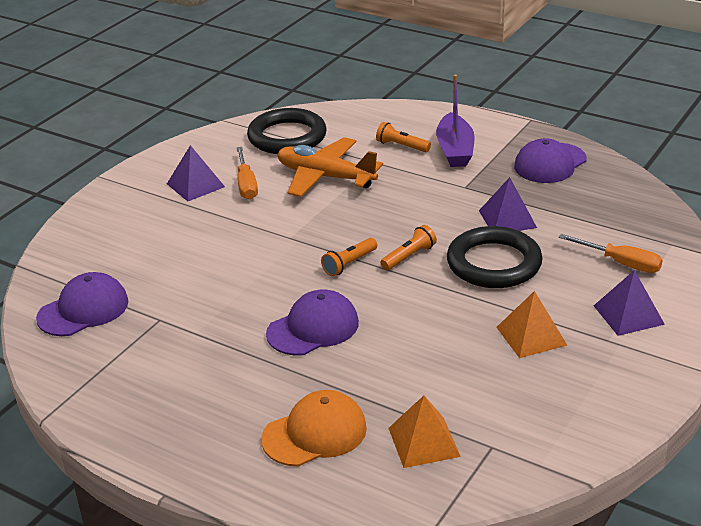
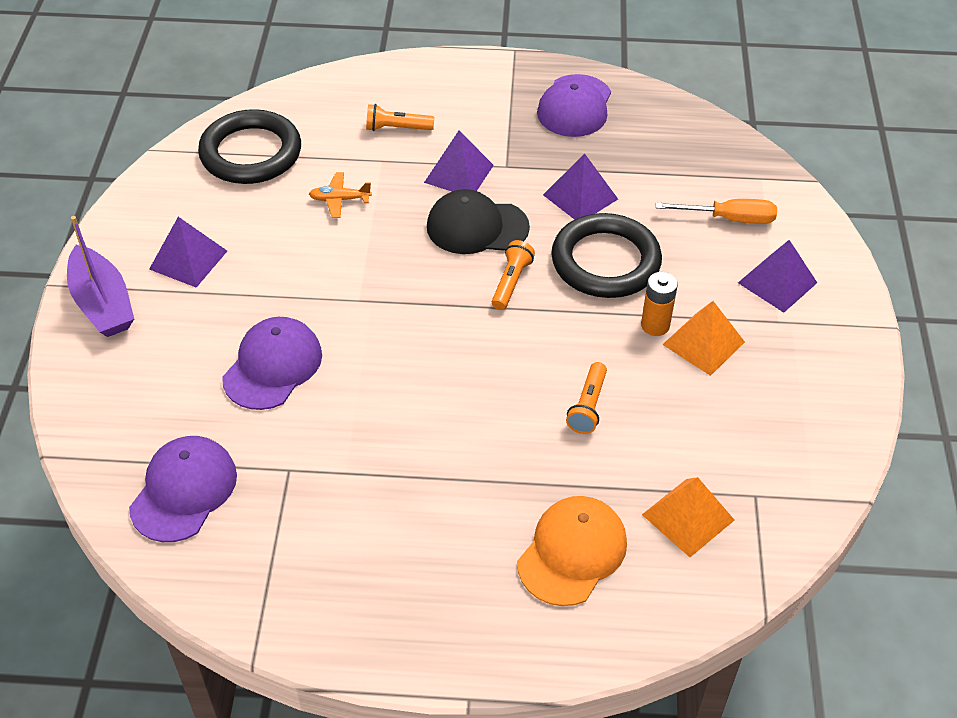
camera: 30 degrees left, 15 degrees up
(246, 184) = (252, 239): orange screwdriver -> none
(313, 328) = (474, 416): purple cap -> purple cap (273, 366)
(325, 177) = (339, 199): orange plane -> orange plane, size x0.45
(349, 264) = (453, 314): orange flashlight -> orange flashlight (588, 406)
(411, 217) = (477, 227): none -> black cap
(425, 183) = (459, 173): none -> purple pyramid
(455, 150) = (461, 117): purple boat -> purple boat (103, 303)
(500, 313) = (655, 325): none -> orange battery

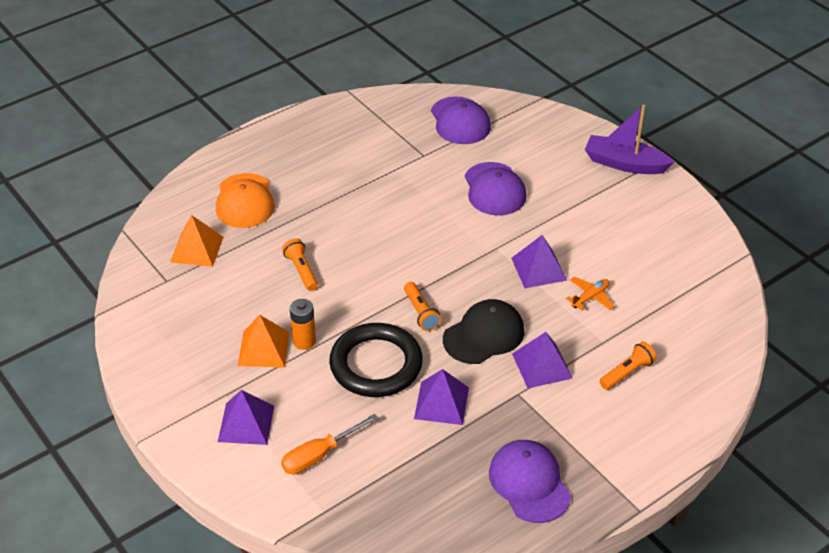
camera: 140 degrees right, 5 degrees down
(188, 260) = (619, 209): purple pyramid -> purple pyramid (538, 269)
(251, 153) = (688, 291): black ring -> none

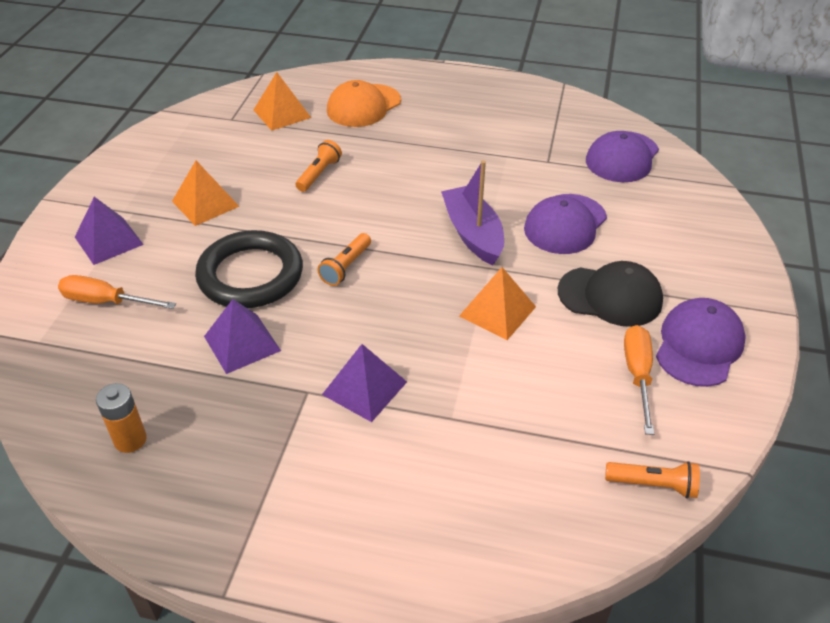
camera: 50 degrees right, 0 degrees up
(304, 341) = (236, 220): orange battery -> orange battery (130, 440)
(483, 335) = (362, 323): black cap -> black cap (610, 296)
(529, 483) = (187, 470): purple cap -> purple cap (699, 345)
(538, 269) = (497, 311): purple pyramid -> orange pyramid
(590, 297) = (504, 371): orange plane -> none
(625, 164) = (732, 290): purple boat -> purple boat (473, 234)
(627, 372) = (426, 464): orange flashlight -> orange flashlight (653, 485)
(648, 246) = (637, 375): none -> orange screwdriver

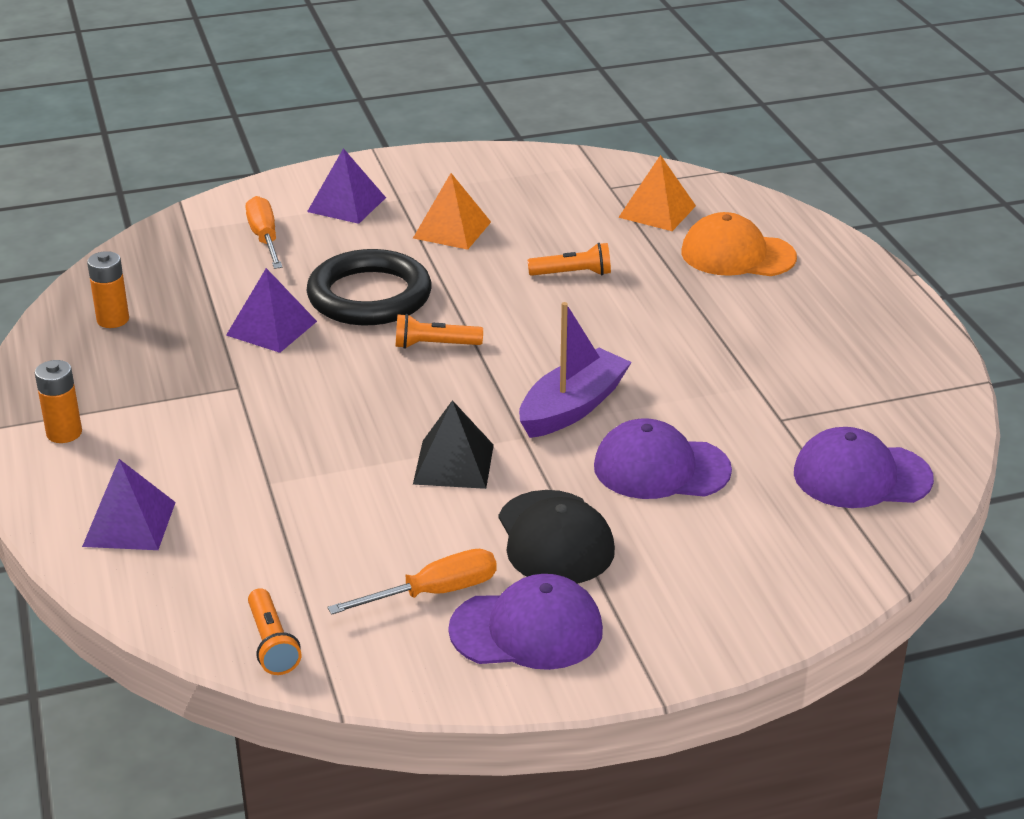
camera: 60 degrees right, 10 degrees down
(280, 532) = (64, 433): none -> orange battery
(364, 388) = (268, 417): purple pyramid -> purple pyramid (129, 524)
(497, 311) = (454, 464): orange pyramid -> black pyramid

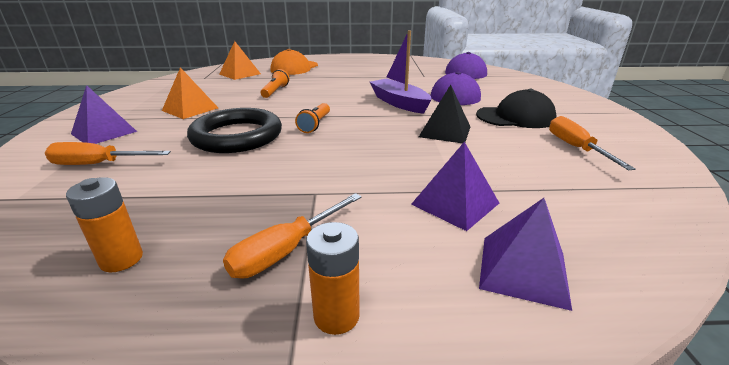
camera: 75 degrees left, 5 degrees down
(136, 393) = (287, 250): none -> orange screwdriver
(271, 328) = (240, 172): purple pyramid -> purple pyramid (455, 203)
(272, 643) = (664, 204): orange flashlight -> none
(526, 630) = (598, 130): purple cap -> none

